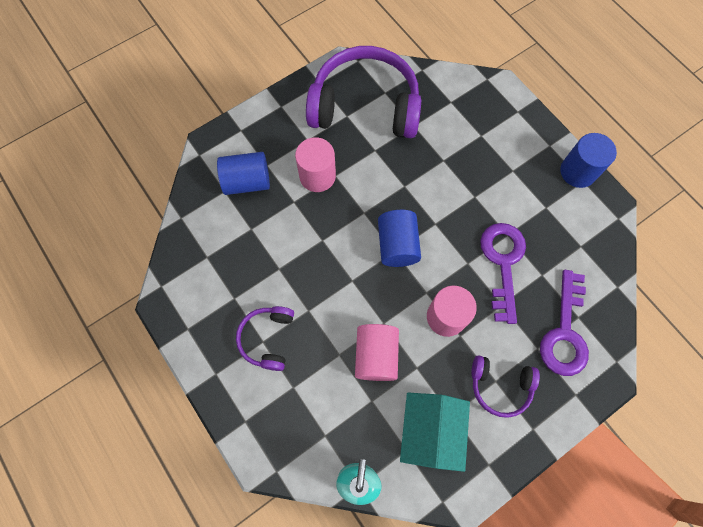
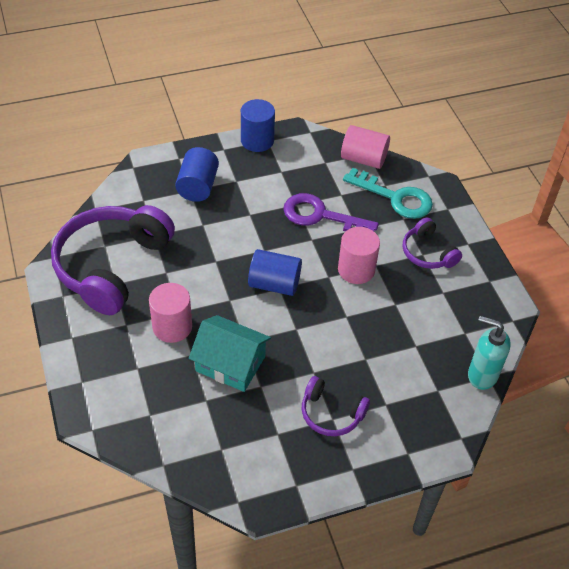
camera: 75 degrees left, 20 degrees down
(247, 182) = (149, 390): blue cylinder -> blue cylinder (198, 186)
(376, 356) = (375, 331): pink cylinder -> pink cylinder (363, 159)
(430, 431) = (453, 311): turquoise house -> turquoise house (230, 364)
(500, 386) = (427, 253): purple headphones -> purple headphones turned 120 degrees clockwise
(565, 332) = (395, 197): purple key -> turquoise key

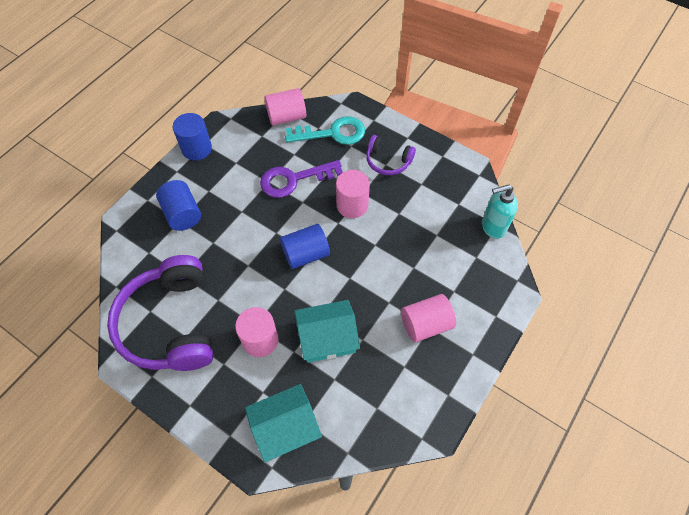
camera: 35 degrees left, 10 degrees up
(131, 408) = (285, 427): none -> turquoise house
(331, 413) = (425, 324): purple headphones -> pink cylinder

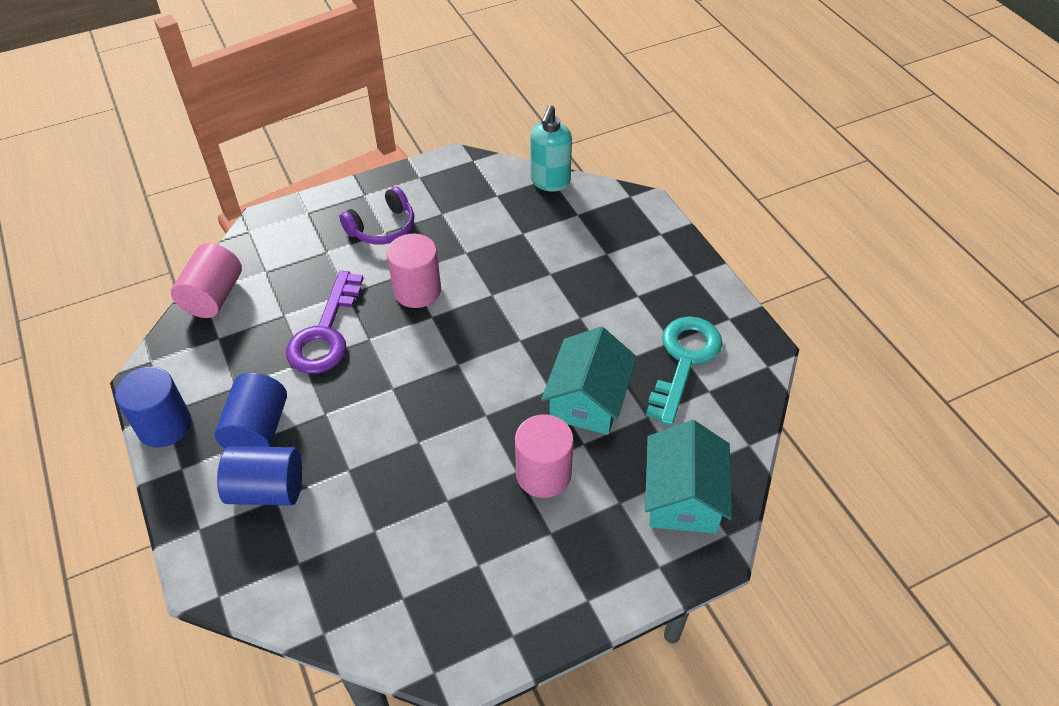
camera: 60 degrees left, 10 degrees down
(170, 324) = (443, 577): purple headphones -> none
(305, 254) = (452, 370): blue cylinder -> blue cylinder (258, 429)
(333, 133) = (289, 260): turquoise key -> turquoise key (684, 360)
(425, 324) = (632, 297): pink cylinder -> none

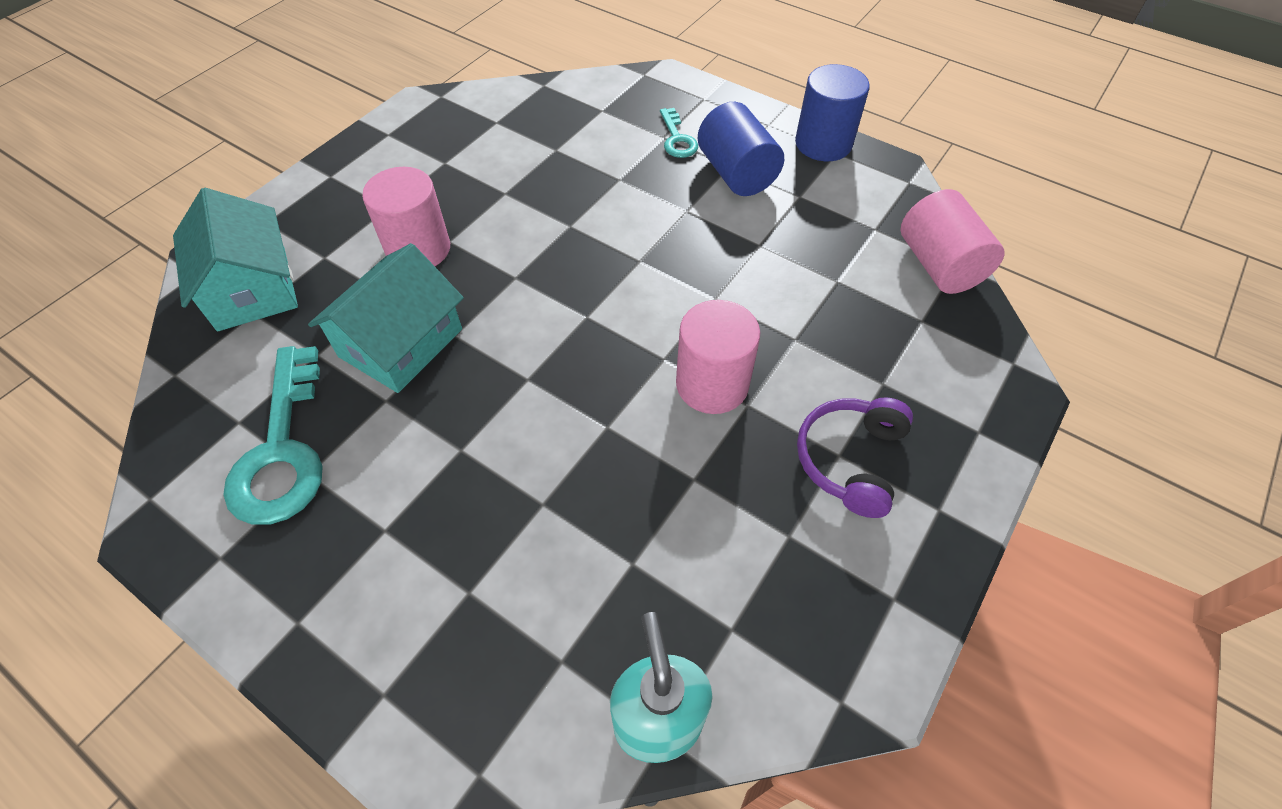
camera: 150 degrees right, 5 degrees up
(267, 489) = (677, 139): blue cylinder -> turquoise key
(325, 333) = (769, 282): purple key -> none
(588, 399) = (401, 343): turquoise house -> turquoise house turned 45 degrees clockwise

